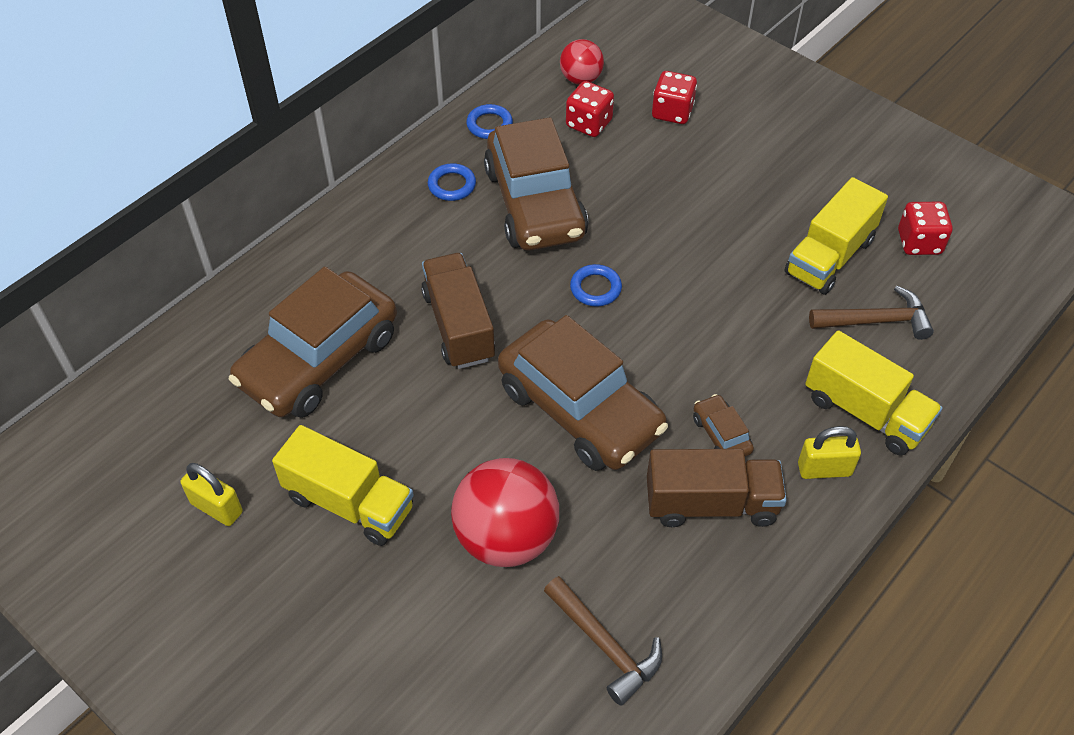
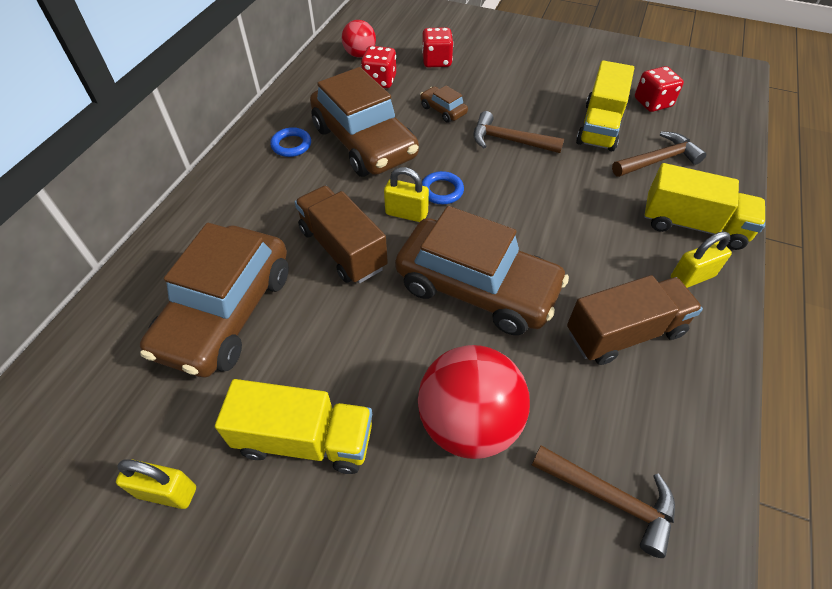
camera: 20 degrees left, 0 degrees up
(489, 125) = (304, 97): blue ring -> none
(544, 305) = (406, 213): none -> yellow padlock
(706, 246) = (509, 140): none -> brown hammer
(721, 435) = (599, 274): brown car -> brown car (443, 110)

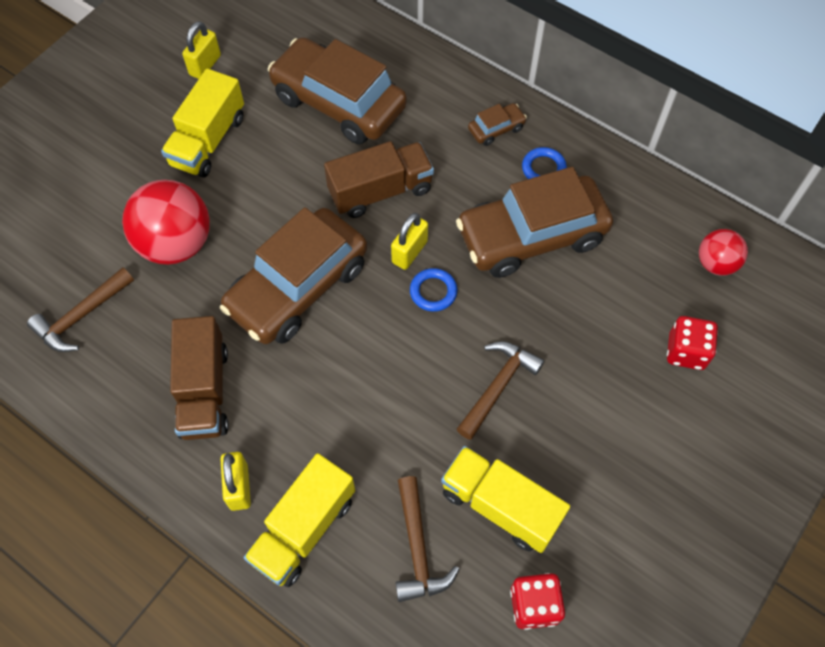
camera: 105 degrees right, 10 degrees up
(380, 81) = (650, 274): red dice -> none
(443, 110) = (574, 330): brown car -> brown car (496, 129)

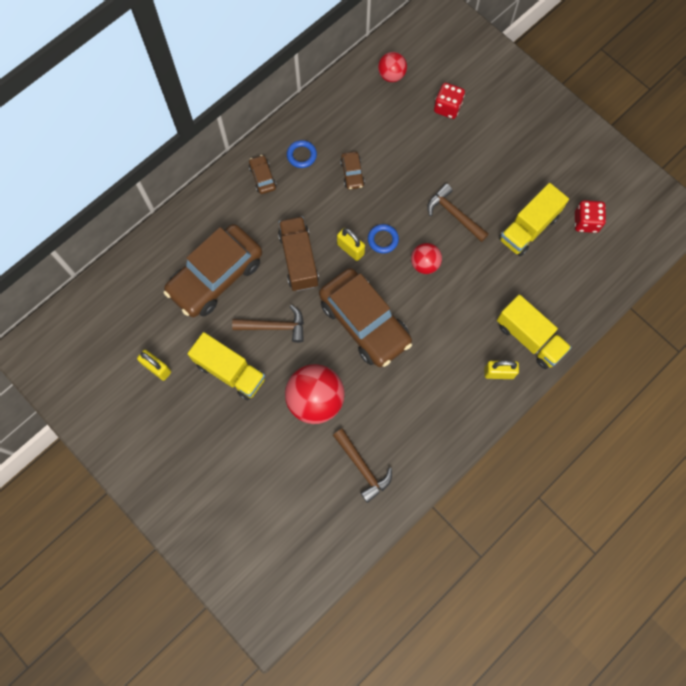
camera: 80 degrees left, 10 degrees up
(204, 391) = (431, 389): brown truck -> none
(404, 354) = (424, 264): none -> red ball
(417, 548) = (548, 277): brown hammer -> brown hammer (274, 327)
(531, 236) = (352, 173): brown car -> brown car, size x0.41

